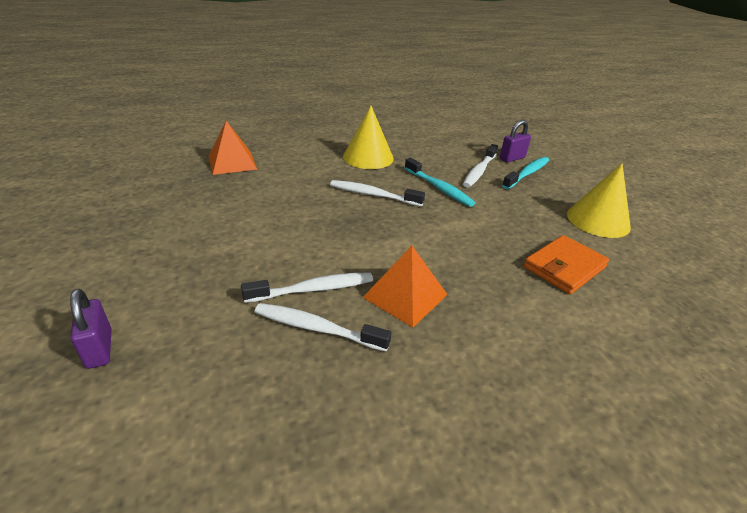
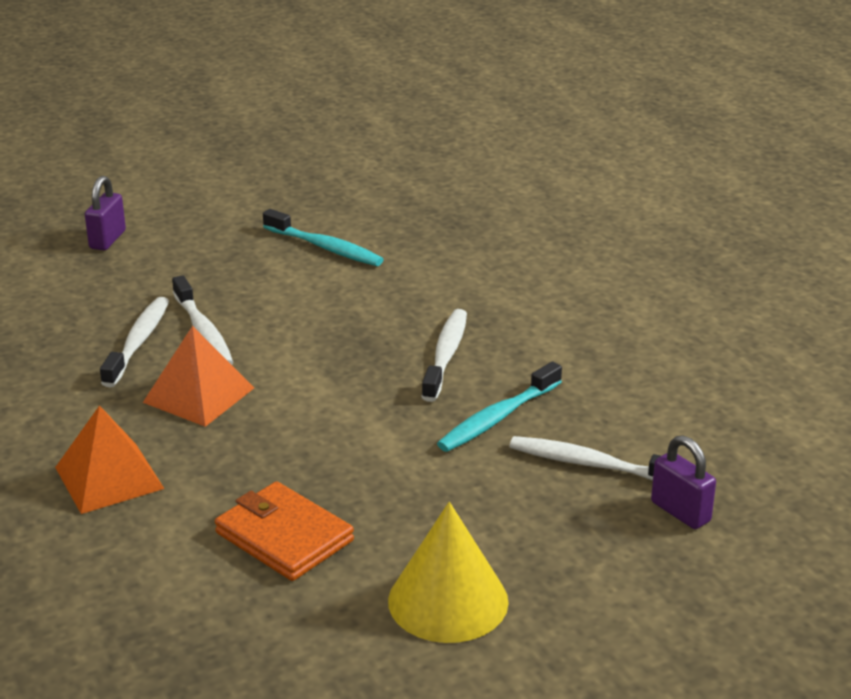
camera: 85 degrees right, 5 degrees down
(99, 349) = (107, 240): purple padlock -> purple padlock turned 45 degrees counterclockwise
(232, 162) = (497, 230): orange pyramid -> orange pyramid (109, 478)
(368, 157) = (582, 340): yellow cone -> none
(527, 173) = (613, 527): turquoise toothbrush -> turquoise toothbrush (325, 248)

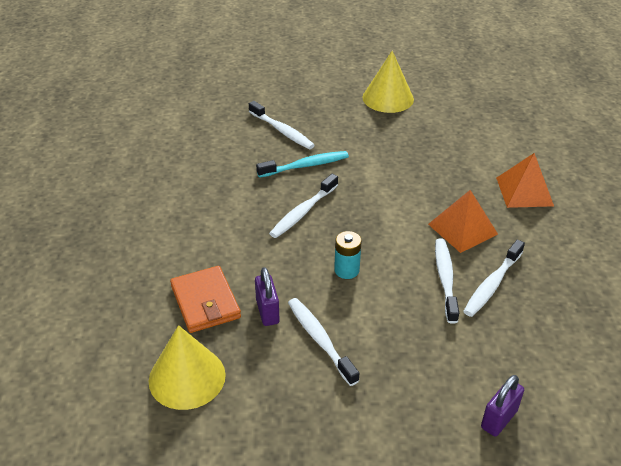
camera: 155 degrees left, 10 degrees up
(284, 537) = (444, 139): orange wallet -> orange wallet (205, 302)
(325, 248) = (320, 339): turquoise toothbrush -> white toothbrush
(337, 309) = (346, 270): none -> turquoise battery
(437, 195) = (187, 377): none -> yellow cone
(680, 512) = (264, 102): purple padlock -> purple padlock (267, 311)

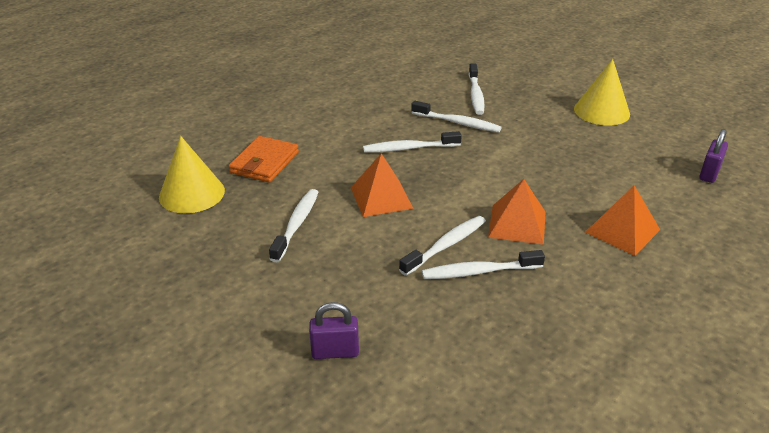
camera: 45 degrees right, 5 degrees down
(267, 311) = (291, 189): purple padlock -> purple padlock (709, 174)
(306, 166) = (458, 123): turquoise toothbrush -> white toothbrush
(346, 270) = (381, 197): turquoise battery -> orange pyramid

